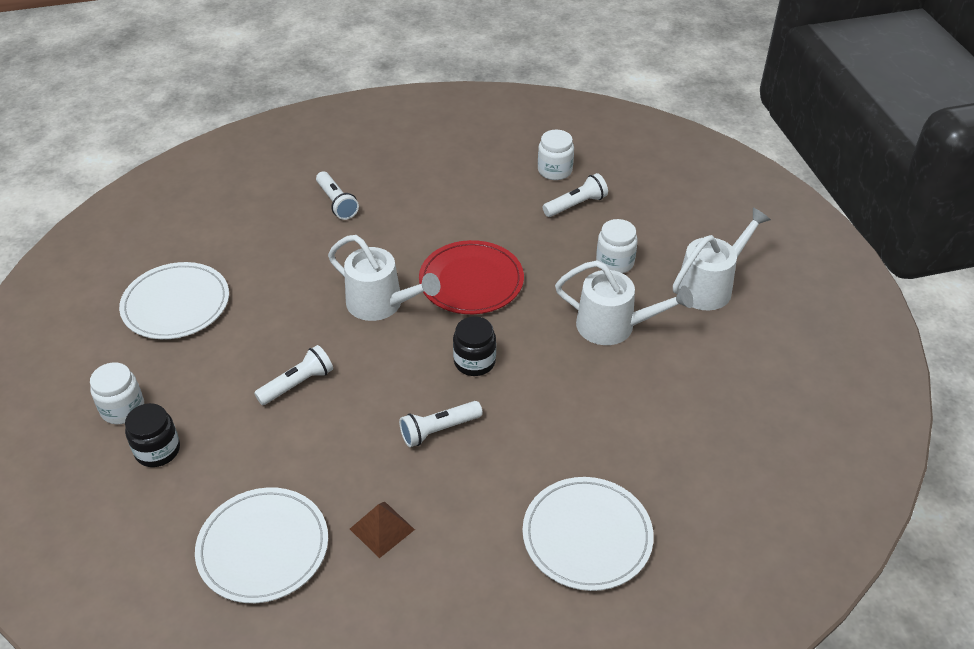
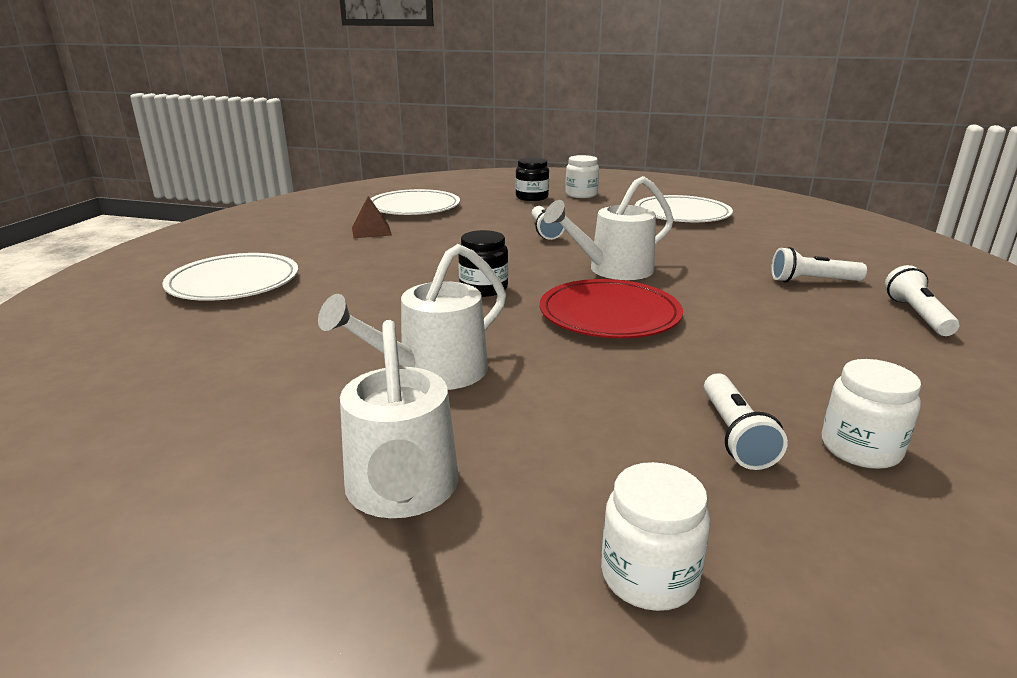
camera: 120 degrees right, 20 degrees down
(438, 430) = (426, 260): white flashlight -> white flashlight (917, 315)
(615, 262) = (554, 419): white jar -> white jar (649, 576)

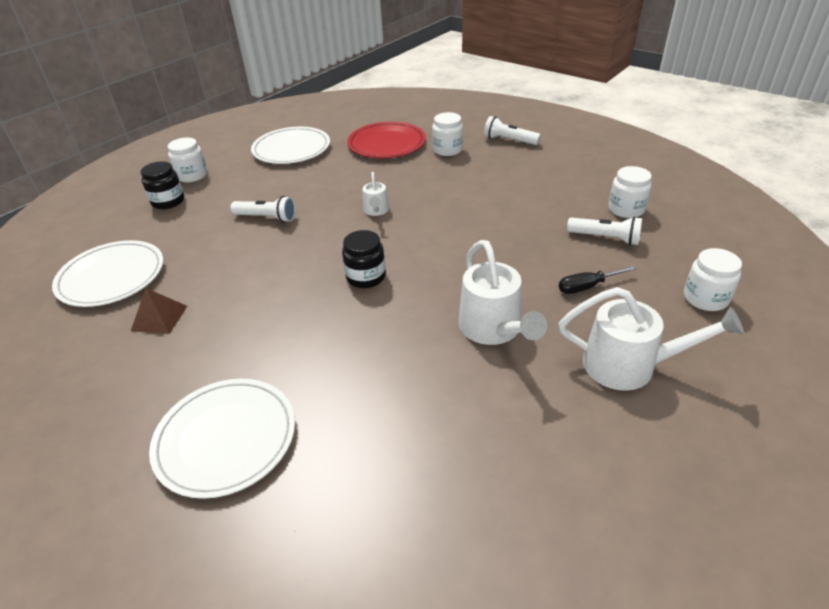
camera: 65 degrees left, 15 degrees up
(578, 432) = (587, 287): none -> black screwdriver
(609, 314) = (448, 234): red plate -> red plate (386, 144)
(612, 270) = (376, 211): white watering can -> white watering can, size x0.54
(812, 281) = (447, 150): white flashlight -> white jar

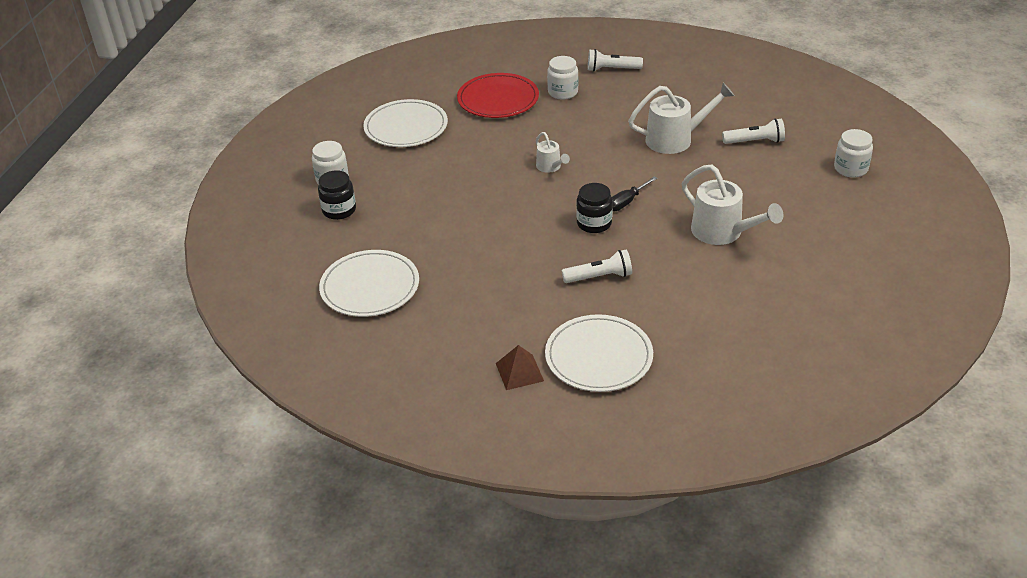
camera: 25 degrees left, 0 degrees up
(159, 318) = (455, 303): brown pyramid -> brown pyramid (519, 372)
(267, 218) = (456, 199): white flashlight -> white flashlight (599, 277)
(587, 287) = (766, 183): black screwdriver -> black screwdriver (627, 202)
(626, 209) = (755, 113): white jar -> none
(630, 365) = (828, 228): white watering can -> white watering can (676, 139)

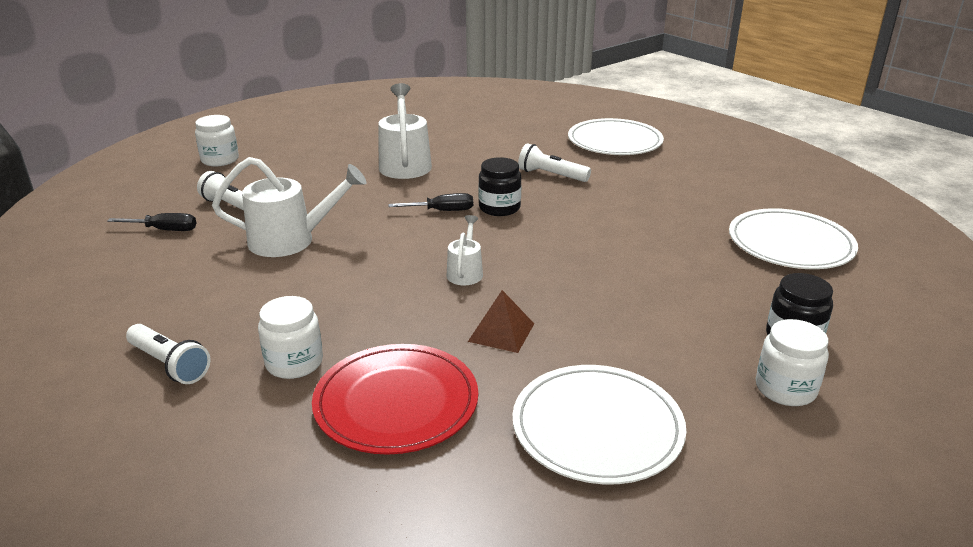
camera: 145 degrees left, 10 degrees down
(519, 372) = (686, 153): brown pyramid -> brown pyramid (501, 332)
(676, 139) = (292, 240): white watering can -> white watering can turned 150 degrees clockwise
(756, 111) = (164, 230): none -> black screwdriver

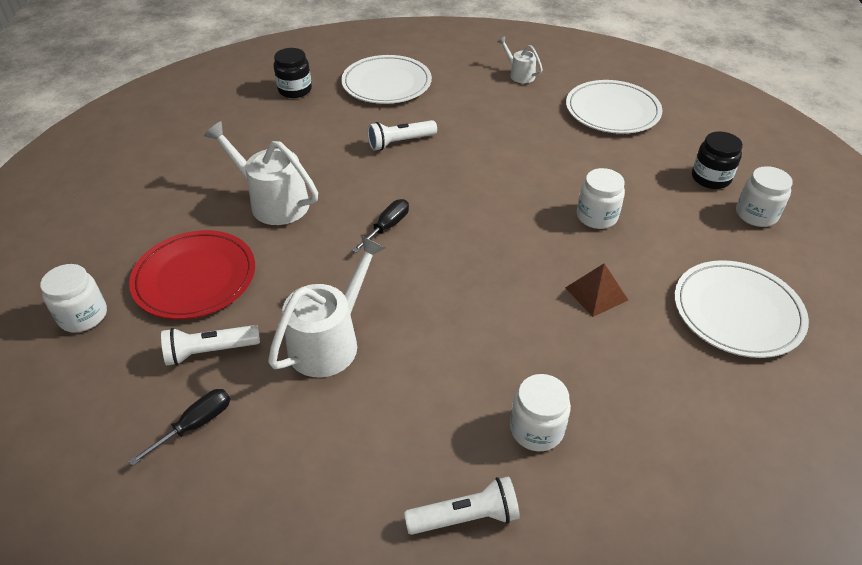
camera: 50 degrees left, 15 degrees up
(396, 402) = (637, 394): red plate -> red plate (195, 277)
(465, 272) = (497, 266): white watering can -> white watering can (519, 74)
(499, 208) = (419, 196): black jar -> black jar (295, 90)
(610, 294) = (596, 216): none -> white jar

